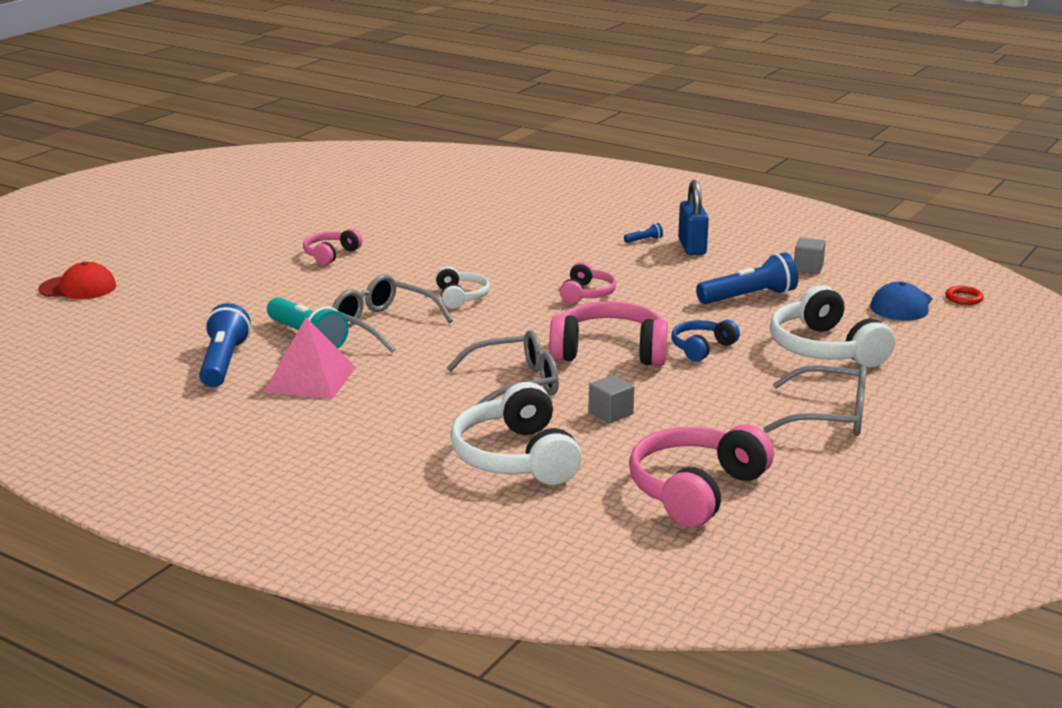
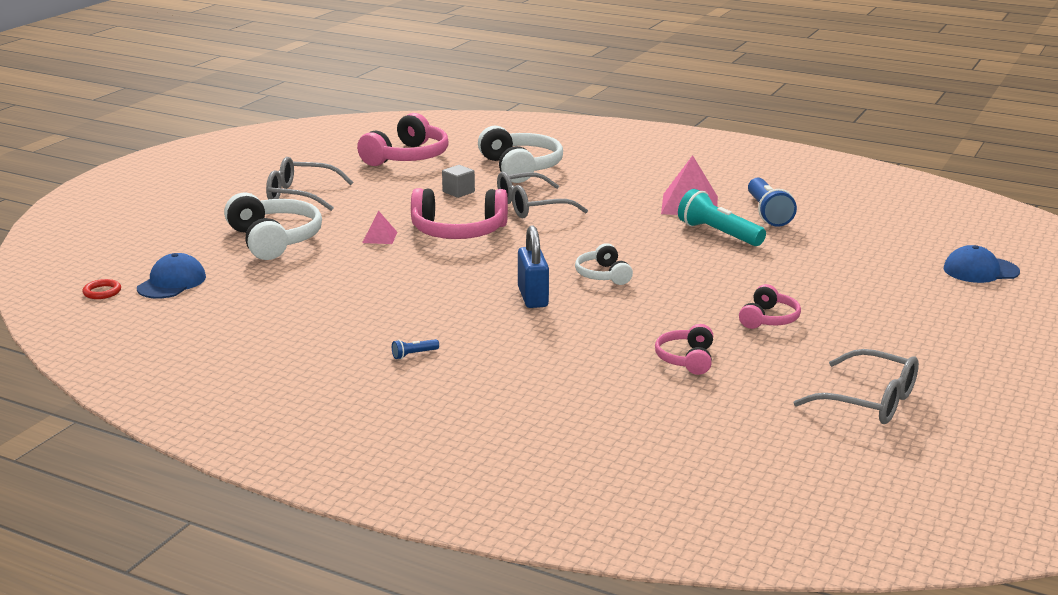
camera: 175 degrees right, 0 degrees up
(78, 288) = (980, 270): red cap -> blue cap
(383, 324) = (661, 247): grey glasses -> grey glasses (869, 401)
(587, 294) = (480, 283): pink headphones -> pink headphones (686, 359)
(692, 247) = (358, 346): blue padlock -> blue padlock (533, 297)
(702, 348) = (379, 237): blue headphones -> pink pyramid
(749, 297) = (319, 285): blue flashlight -> none
(808, 268) = (237, 322): grey cube -> none

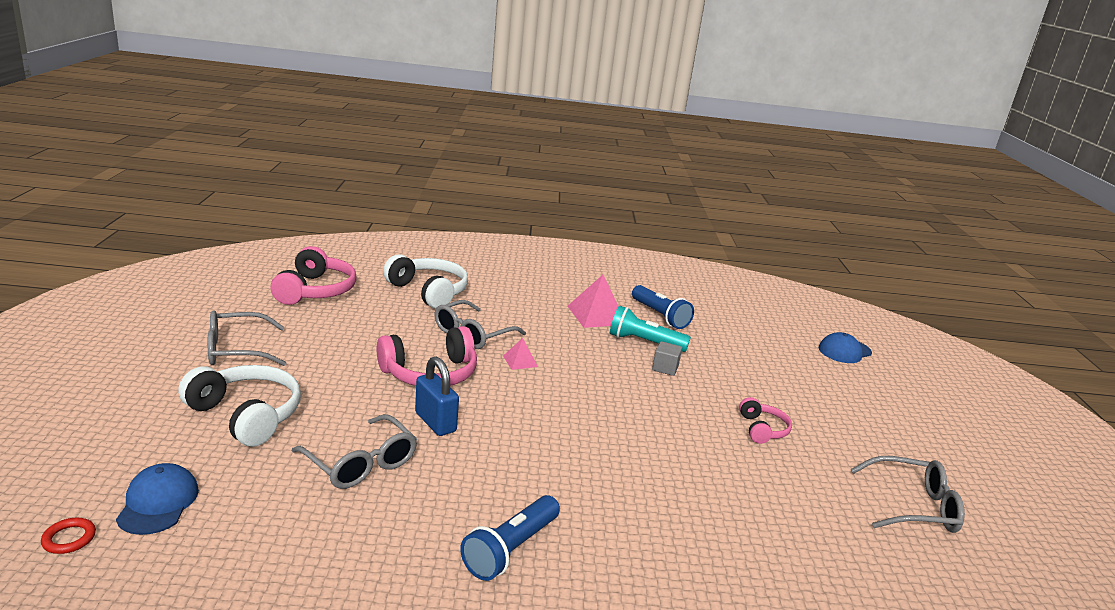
camera: 30 degrees left, 0 degrees up
(340, 283) = (361, 463): none -> grey glasses
(379, 237) = (358, 393): pink pyramid -> pink pyramid (520, 361)
(414, 354) = (510, 549): blue flashlight -> blue flashlight, size x2.36
(458, 192) = (394, 325): grey cube -> grey cube (665, 368)
(533, 297) = (560, 444): blue padlock -> blue padlock (435, 422)
(603, 275) = (596, 404): white headphones -> none
(686, 359) = (746, 492): pink headphones -> none

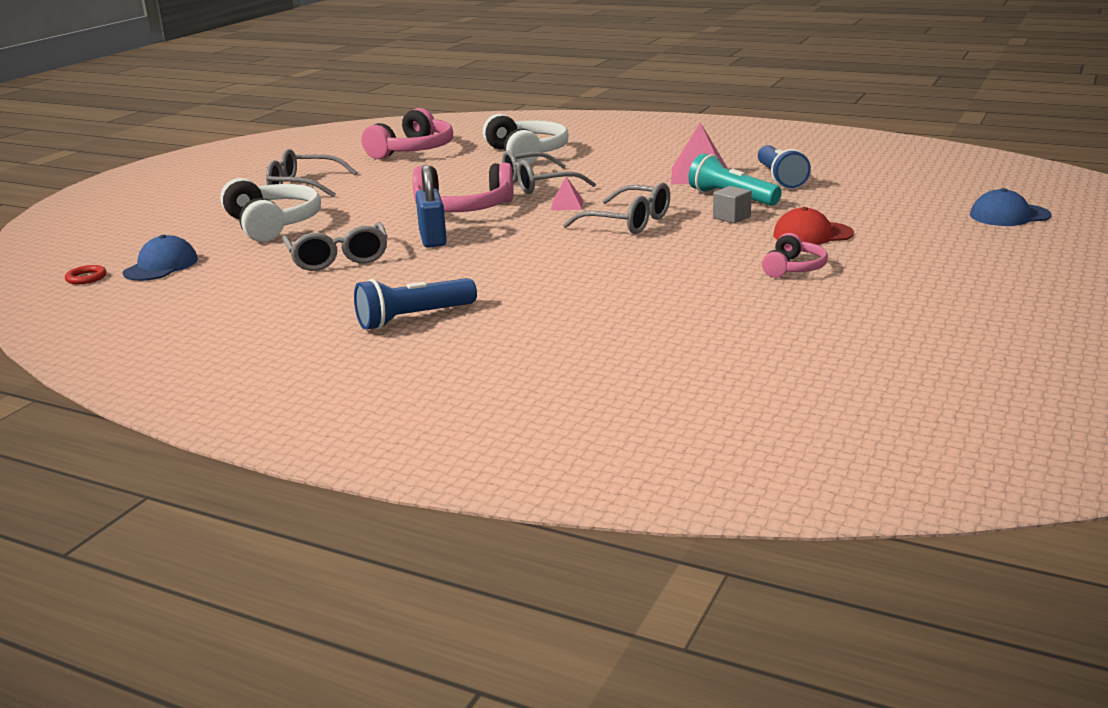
camera: 30 degrees right, 0 degrees up
(740, 385) = (812, 234): none -> red cap
(913, 506) = (914, 338): grey glasses -> grey glasses (628, 222)

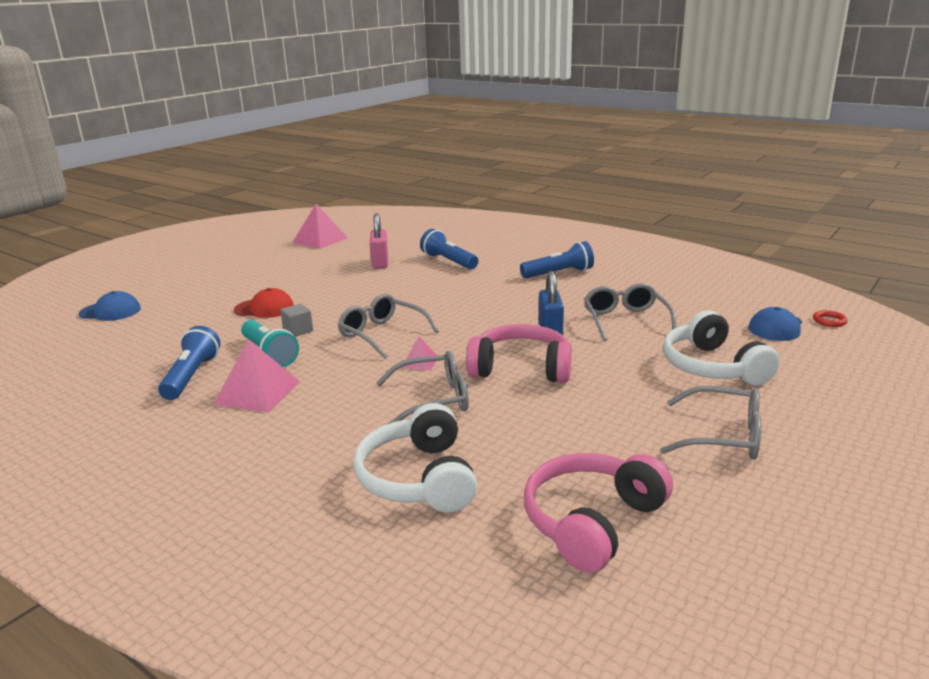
camera: 170 degrees left, 0 degrees up
(611, 327) = (449, 261): none -> blue flashlight
(732, 314) = (380, 263): none -> pink padlock
(793, 268) = (313, 285): pink headphones -> none
(927, 361) = (320, 240): none -> pink pyramid

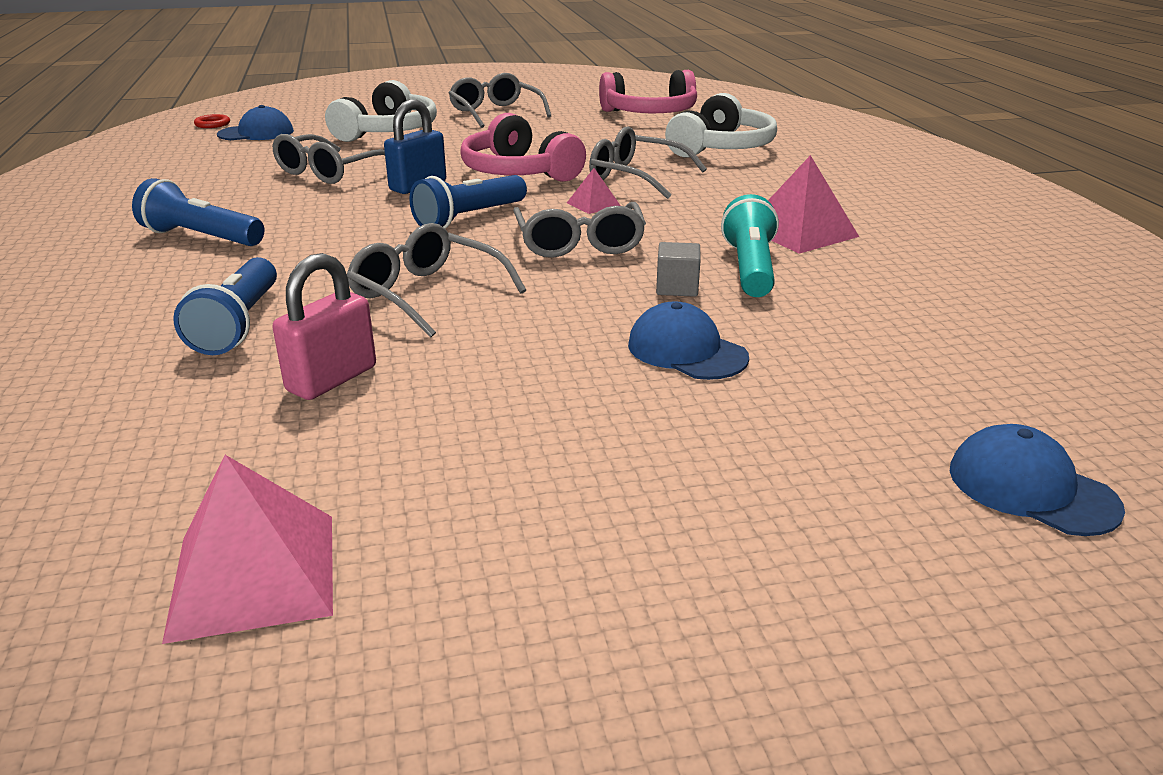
camera: 140 degrees left, 5 degrees up
(192, 376) = (874, 274): blue flashlight -> blue flashlight (469, 218)
(264, 308) = (686, 351): red cap -> blue cap
(406, 290) = (427, 294): none -> grey glasses

